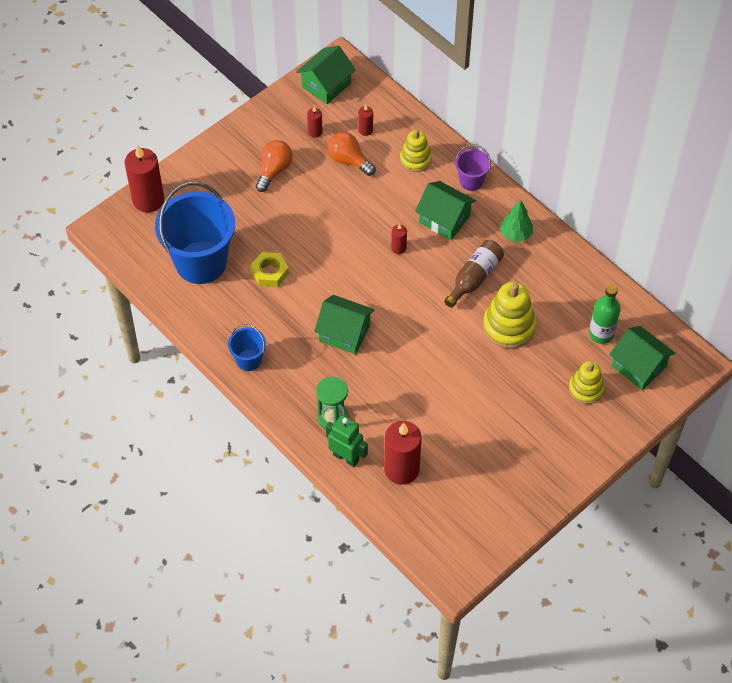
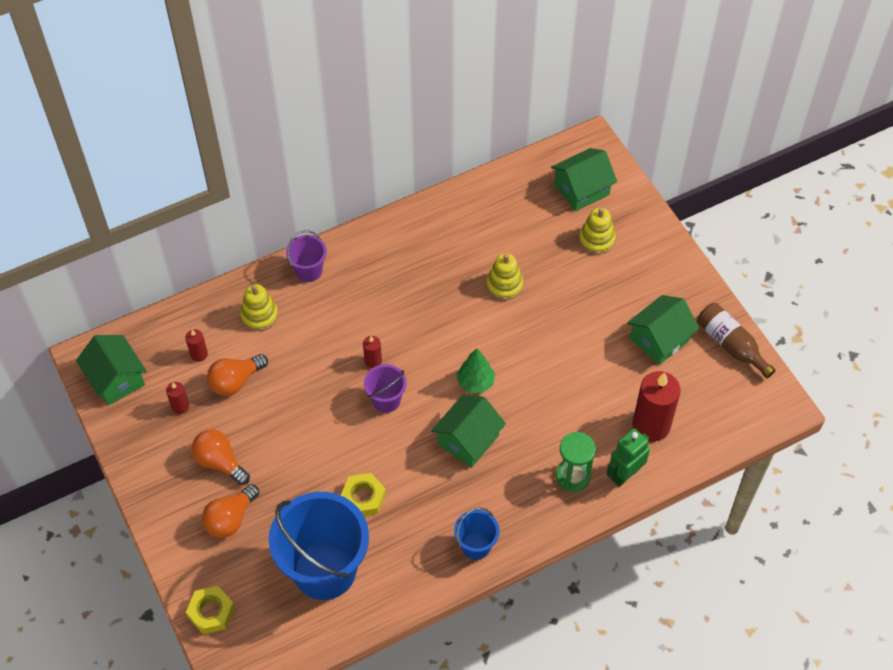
camera: 75 degrees left, 0 degrees up
(148, 200) = (211, 612): red candle -> yellow nut
(227, 190) = (230, 519): none -> orange light bulb
(364, 266) = (386, 400): none -> purple bucket
(444, 219) = (350, 308): green house -> green house (659, 339)
(474, 278) = (435, 300): brown bottle -> brown bottle (731, 345)
(509, 326) = (504, 285): yellow stacking toy -> yellow stacking toy, size x0.65
(516, 234) = (392, 248): green tree -> green tree (475, 382)
(601, 334) = (536, 209): green bottle -> none

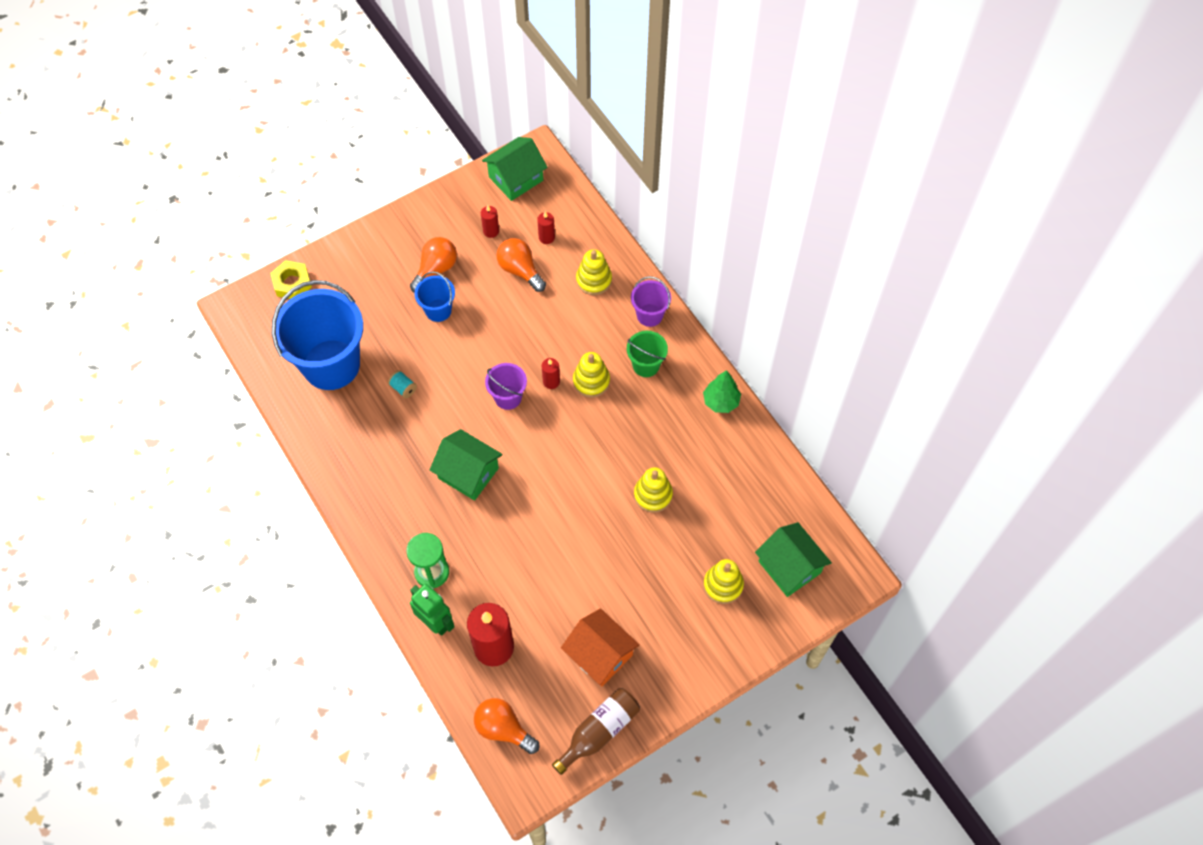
camera: 85 degrees right, 5 degrees up
(230, 519) = (380, 285): orange light bulb -> orange light bulb (503, 729)
(363, 498) = (403, 388): yellow nut -> turquoise spool
(365, 279) = (646, 365): none -> green bucket
(377, 326) = (591, 381): none -> yellow stacking toy
(475, 382) = (533, 475): green tree -> green tree (721, 401)
(476, 546) = (356, 488): blue bucket -> blue bucket (438, 310)
(659, 339) = (600, 654): green house -> orange house

